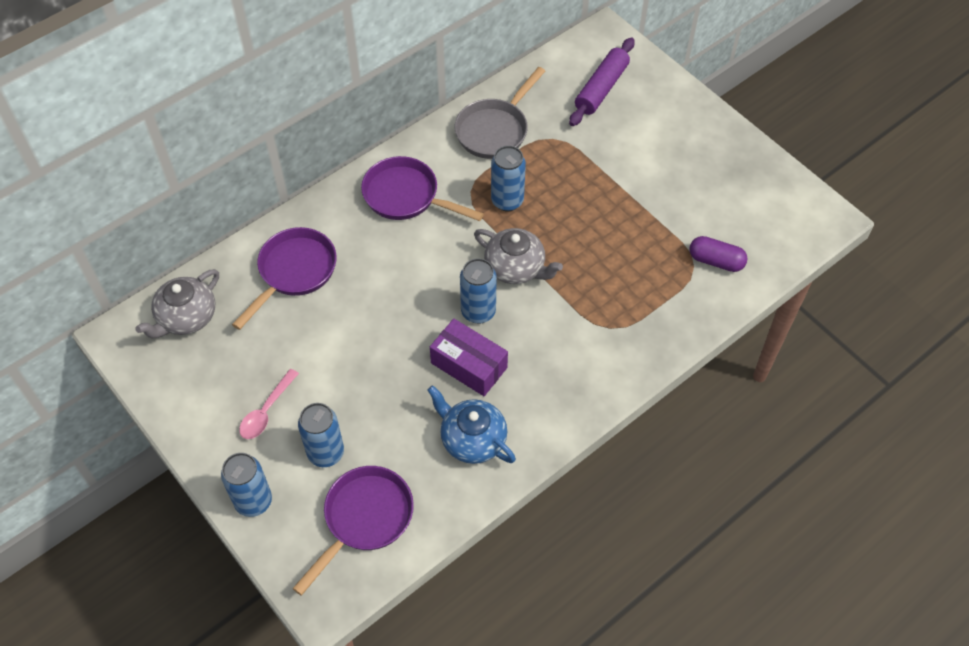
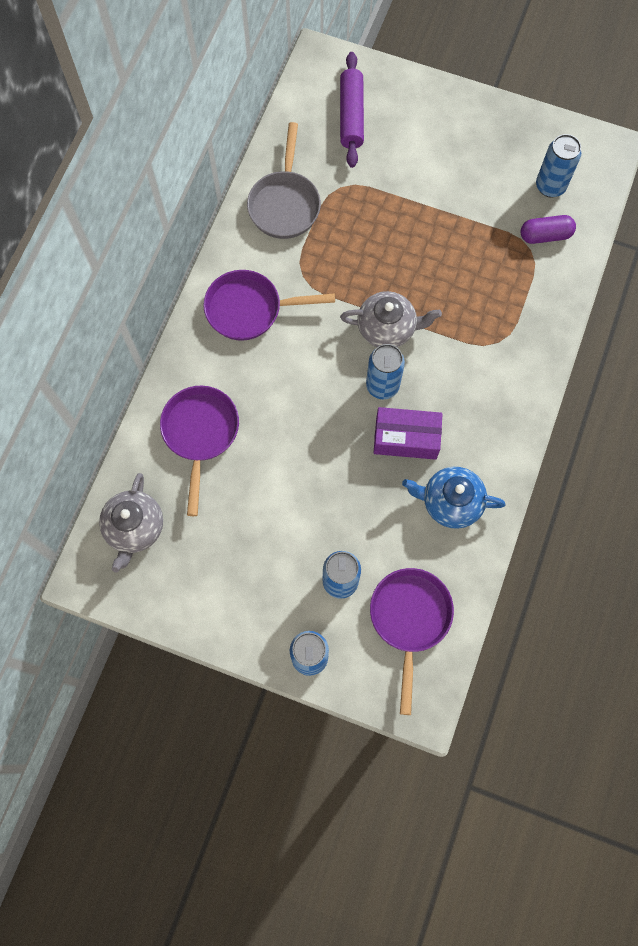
camera: 30 degrees left, 15 degrees up
(266, 411) = (265, 573): pink spoon -> none
(507, 201) = (340, 268): blue can -> blue can (550, 186)

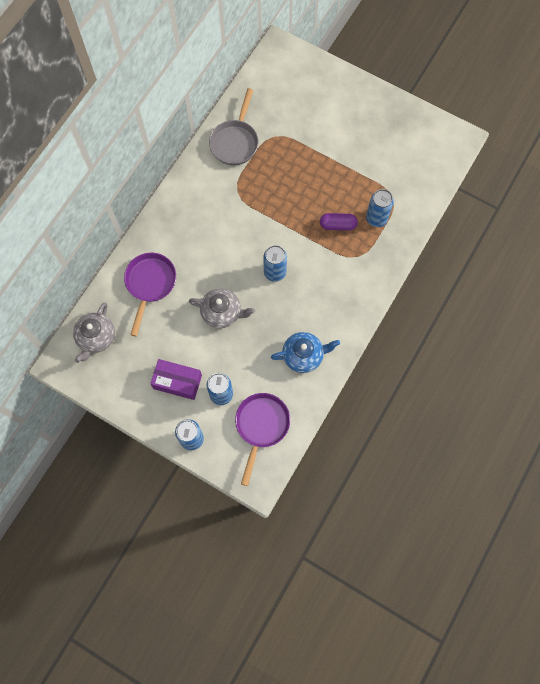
camera: 10 degrees right, 0 degrees up
(250, 309) = (198, 208): purple pan -> none
(351, 116) = (291, 89): purple rolling pin -> none
(387, 328) = (286, 235): grey teapot -> grey teapot (222, 312)
(406, 438) = (283, 309): purple box -> purple box (177, 382)
(450, 502) = (303, 355): blue teapot -> blue teapot turned 150 degrees clockwise
(545, 235) = (404, 190): purple capsule -> purple capsule (338, 225)
(550, 186) = (415, 158): blue can -> blue can (376, 219)

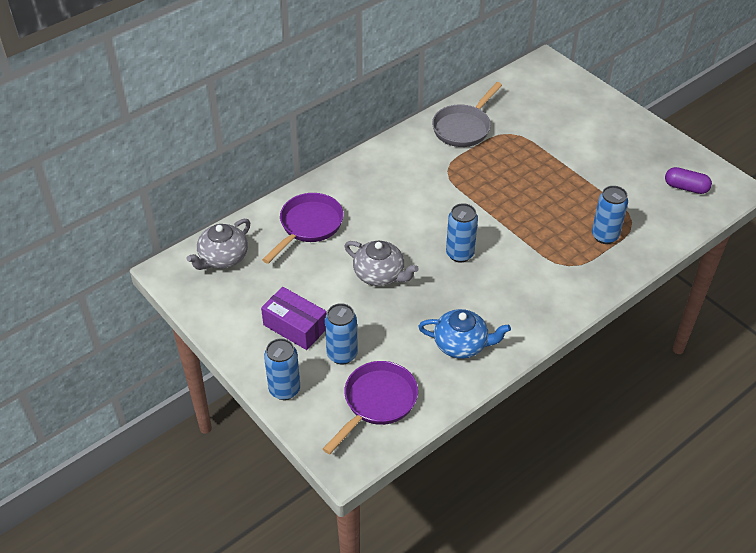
camera: 20 degrees right, 25 degrees down
(338, 225) = (554, 230): purple capsule -> purple capsule (686, 187)

